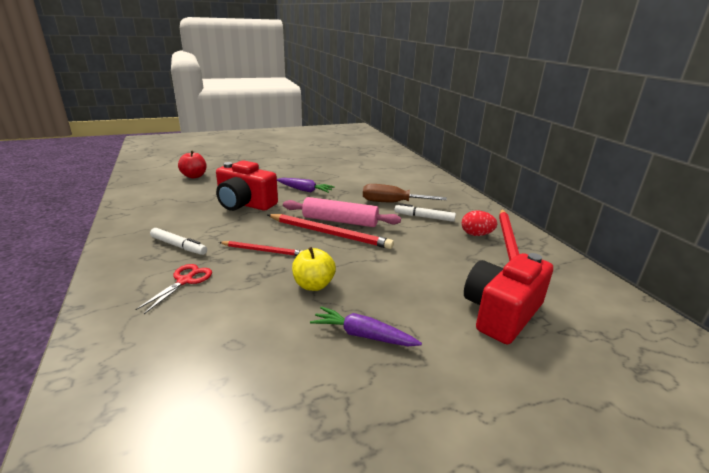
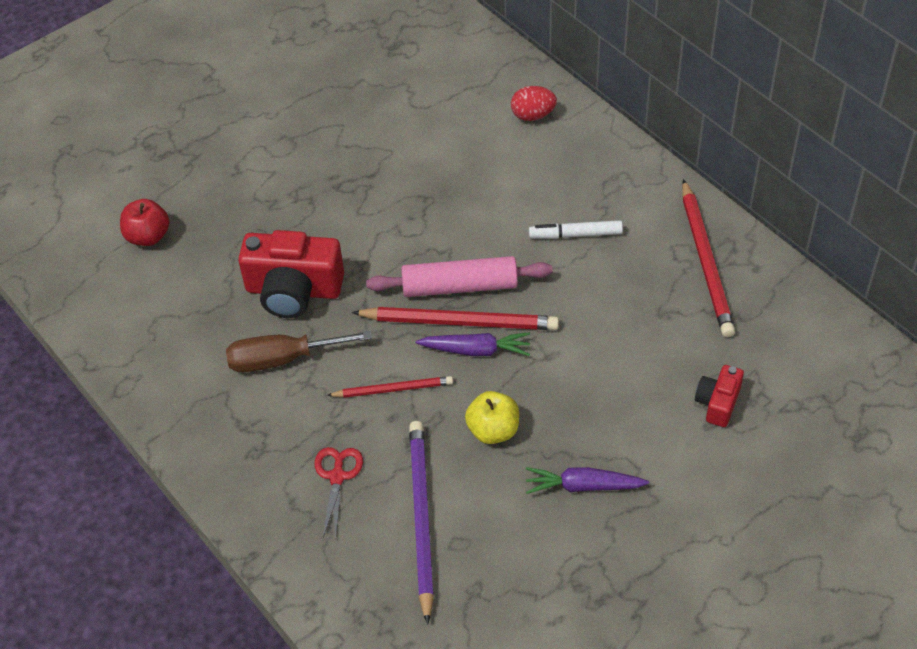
camera: 15 degrees left, 25 degrees up
(179, 246) = (276, 419): white marker -> none
(219, 319) = (421, 518): none -> purple pencil
(305, 190) = (361, 218): purple carrot -> purple carrot (476, 350)
(392, 203) = (515, 209): brown screwdriver -> brown screwdriver (282, 359)
(476, 234) = (659, 255): red egg -> red egg (533, 115)
(501, 313) = (718, 403): red camera -> red camera, size x0.53

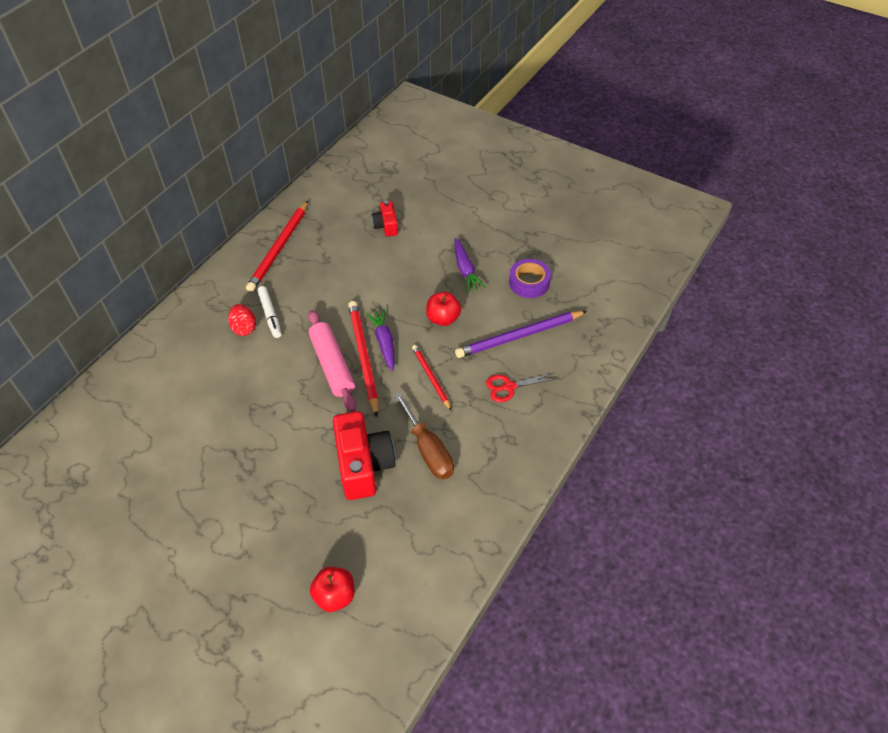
camera: 110 degrees left, 0 degrees up
(493, 430) = (443, 318): yellow apple -> red apple
(524, 568) = (529, 282): none -> purple tape
(533, 115) = (153, 365): red egg -> red egg (244, 328)
(706, 261) = (279, 248): red pencil -> red pencil turned 135 degrees clockwise
(718, 403) = (386, 226): red camera -> red camera turned 75 degrees clockwise

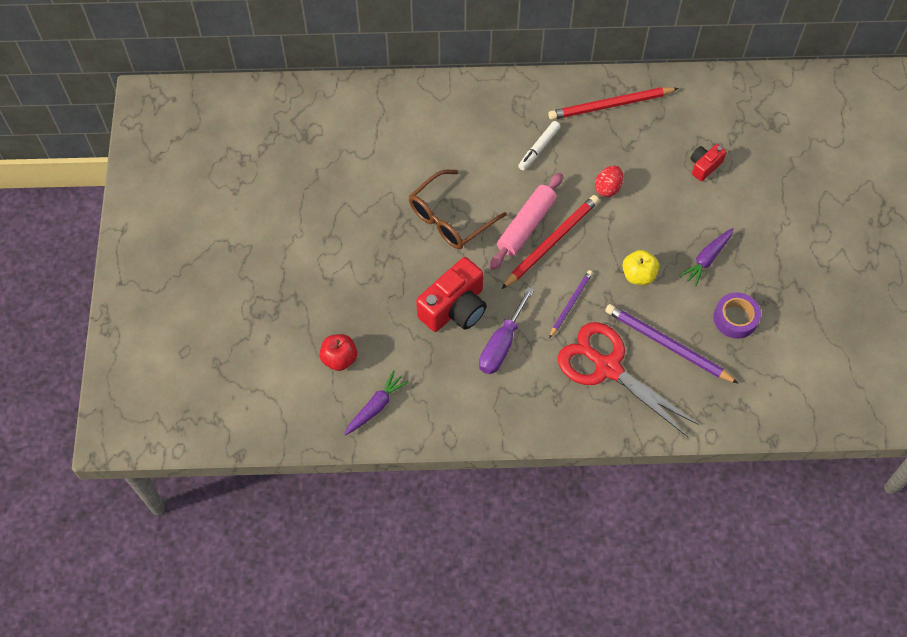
camera: 55 degrees right, 10 degrees up
(244, 328) = (512, 140): red egg -> red egg (607, 188)
(274, 416) = (450, 219): none -> brown glasses
(384, 343) = (578, 248): purple carrot -> purple carrot (376, 407)
(428, 450) = (501, 345): brown screwdriver -> purple screwdriver
(431, 377) = (570, 304): red pencil -> purple pencil
(443, 318) = (638, 275): red apple -> yellow apple
(509, 387) = (607, 368): red scissors -> red scissors, size x2.14

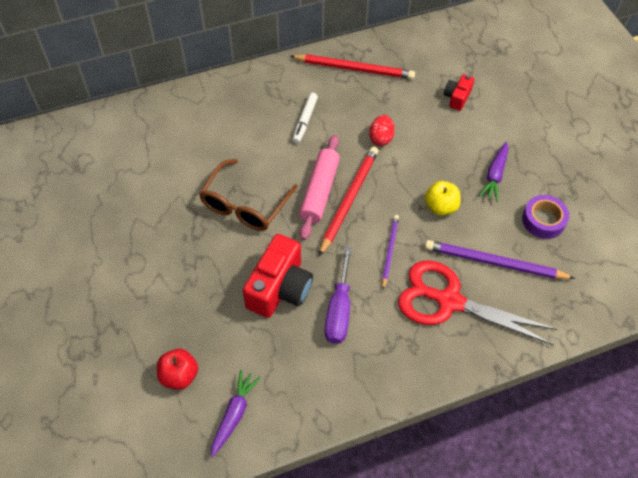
camera: 20 degrees left, 5 degrees down
(610, 105) = (354, 69): red pencil -> red pencil turned 135 degrees counterclockwise

